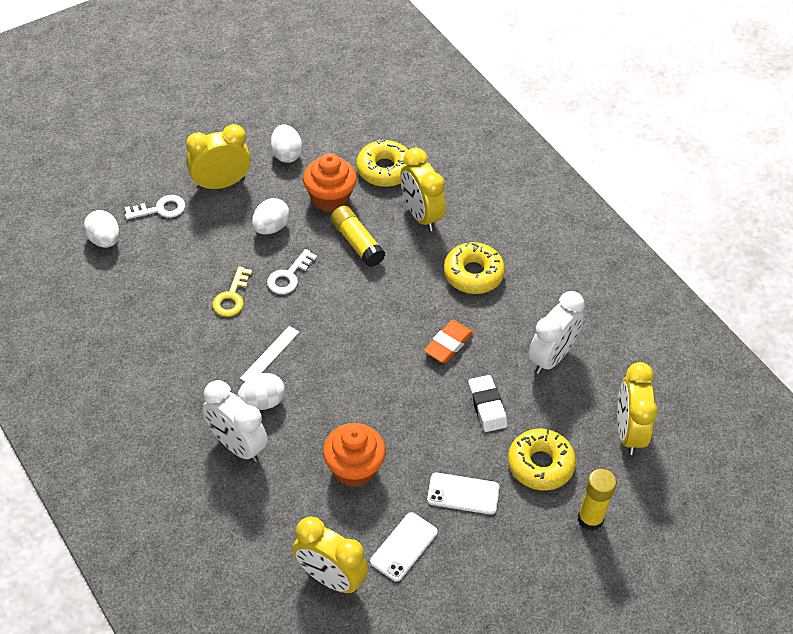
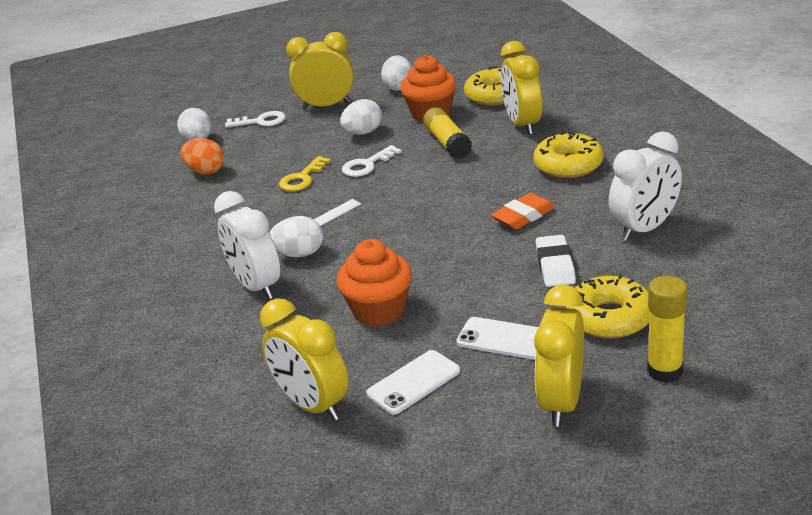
camera: 20 degrees right, 20 degrees down
(130, 288) = (206, 171): none -> orange egg
(628, 432) = (732, 294): yellow clock -> yellow clock (561, 402)

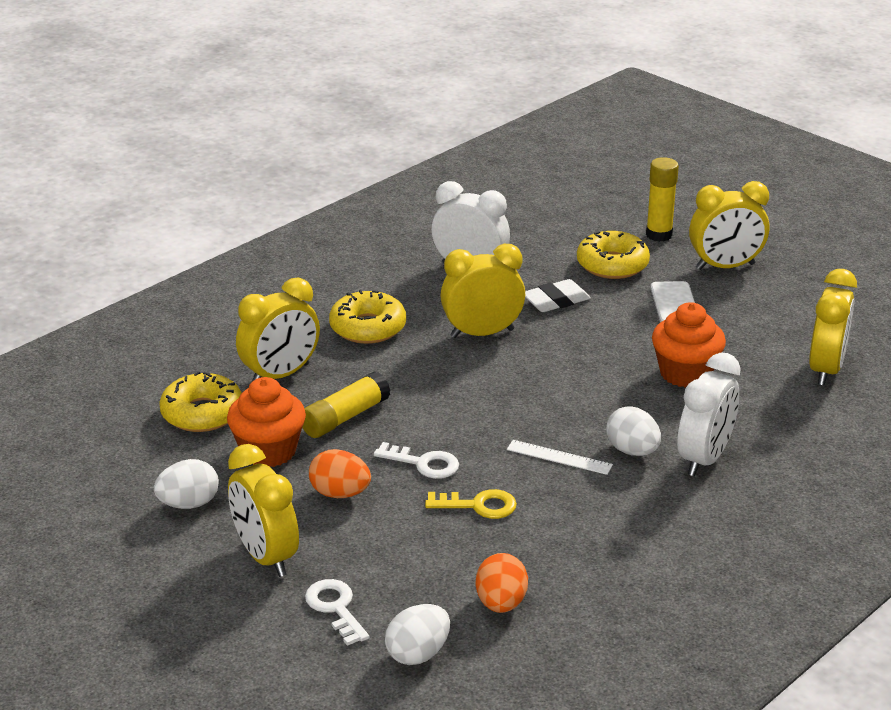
camera: 120 degrees left, 0 degrees up
(363, 133) = (340, 493): white egg -> orange egg
(413, 382) = (759, 331): white phone -> none
(523, 216) = (482, 333): orange eraser -> yellow clock

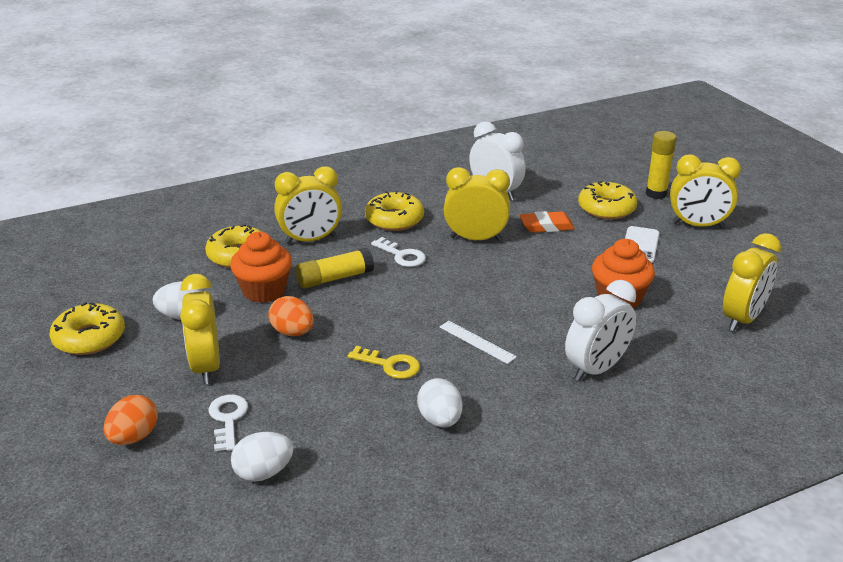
camera: 20 degrees right, 0 degrees up
(91, 556) = (89, 338): none -> yellow donut
(423, 463) = (369, 324): white key -> white key (402, 255)
(501, 603) = (356, 448): orange egg -> orange egg (134, 437)
(555, 301) = (546, 226): white eraser -> orange eraser
(632, 451) = (539, 349): white egg -> white egg (440, 420)

